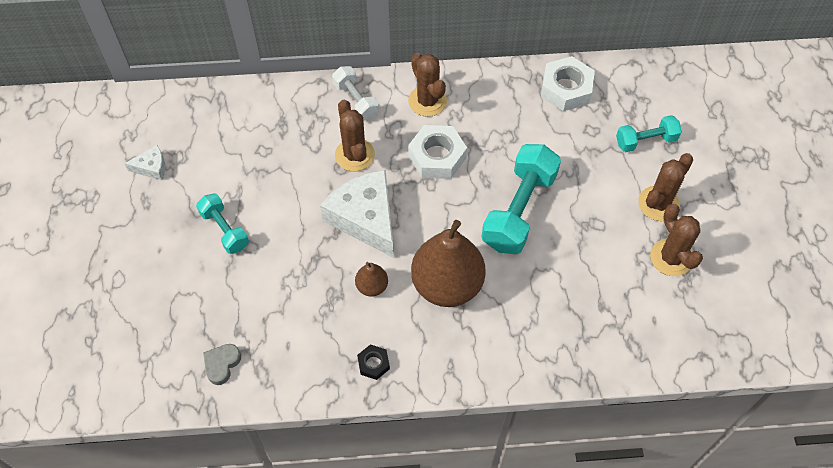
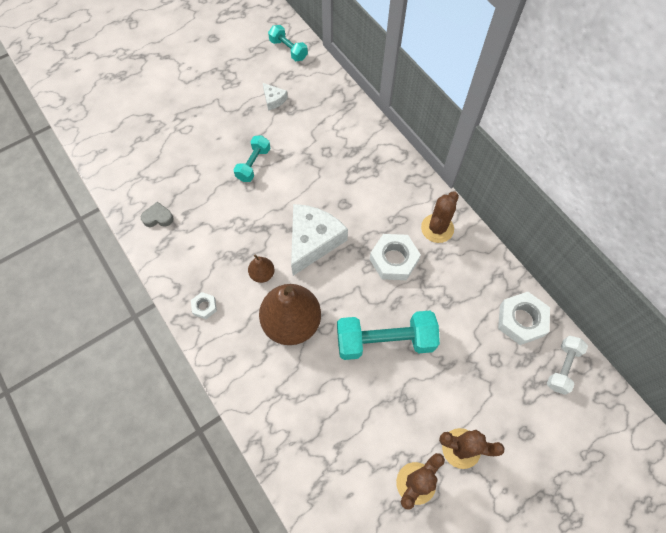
camera: 60 degrees right, 5 degrees up
(354, 155) = (359, 207): brown cactus -> none
(356, 100) = (404, 183): white dumbbell -> white dumbbell (562, 367)
(373, 364) = (204, 307): black nut -> white nut
(645, 141) = (516, 408): turquoise dumbbell -> turquoise dumbbell (288, 50)

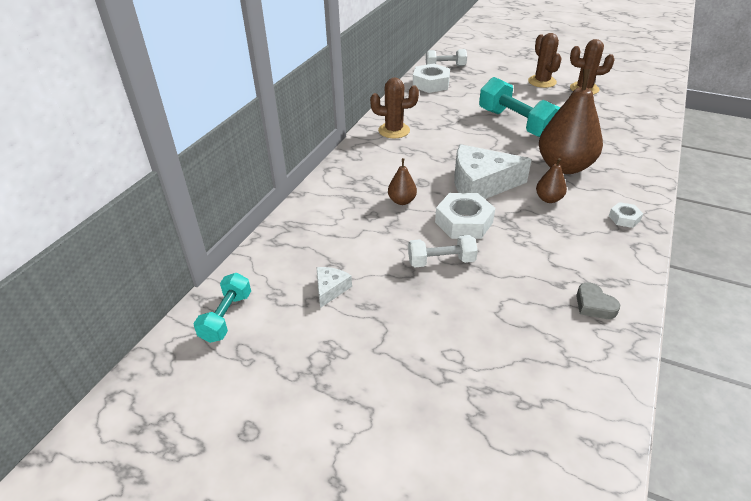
camera: 120 degrees left, 25 degrees down
(253, 164) = (441, 261): turquoise dumbbell -> white dumbbell
(330, 177) = (402, 201): none -> brown pear
(394, 260) = (447, 140): white nut -> white nut (463, 222)

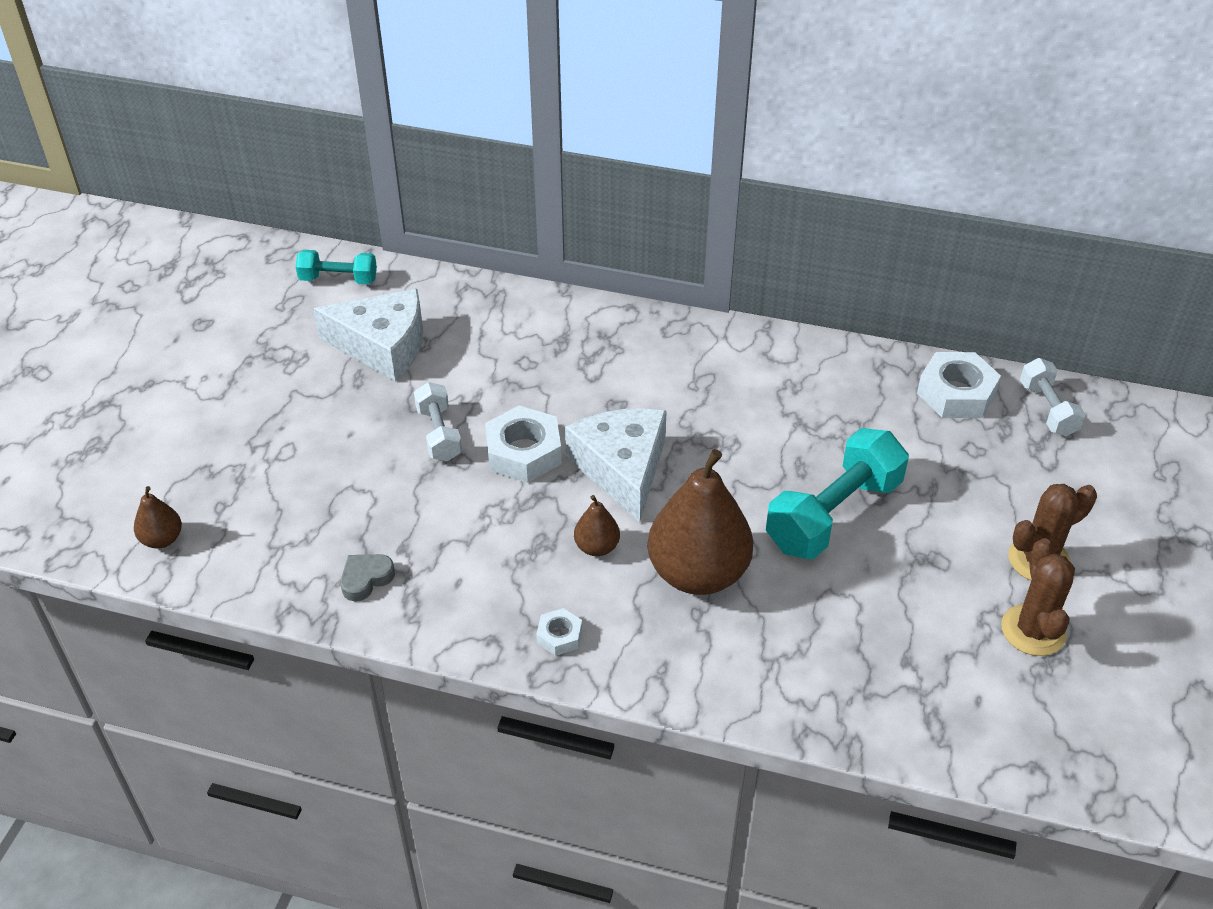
camera: 80 degrees right, 5 degrees up
(330, 289) = (383, 346): white cheese -> white cheese, size x2.17
(394, 130) = (760, 361): brown cactus -> none
(402, 201) = (564, 388): brown pear -> brown pear (162, 539)

